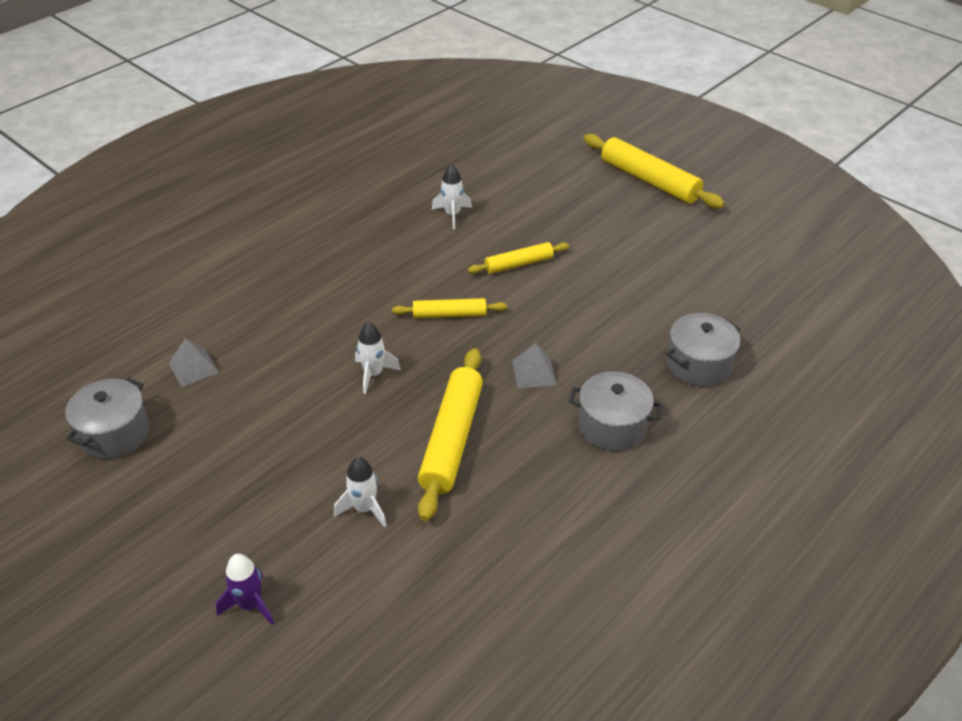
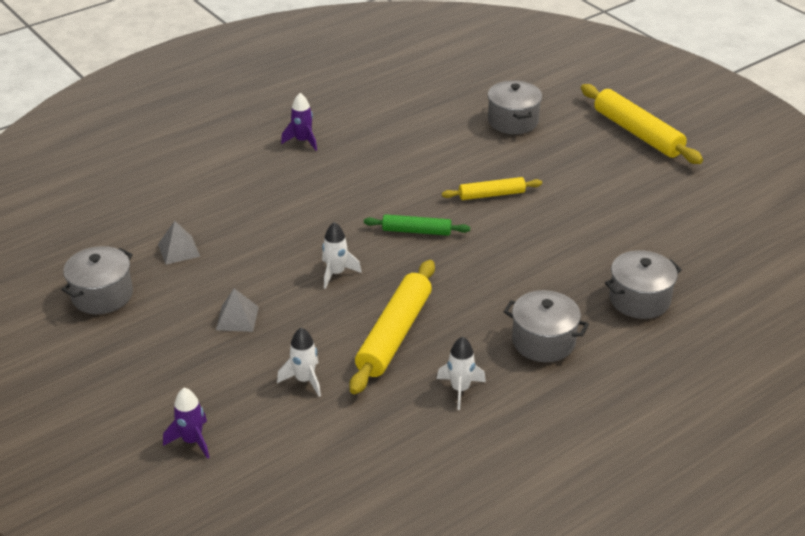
camera: 10 degrees right, 5 degrees down
(307, 225) = (303, 141): none -> purple rocket
(449, 314) = (416, 231): yellow rolling pin -> green rolling pin
(452, 215) = (439, 145): white rocket -> white rocket (460, 389)
(521, 180) = (513, 121): none -> grey pot
(534, 372) = (482, 288): grey pyramid -> grey pyramid (237, 318)

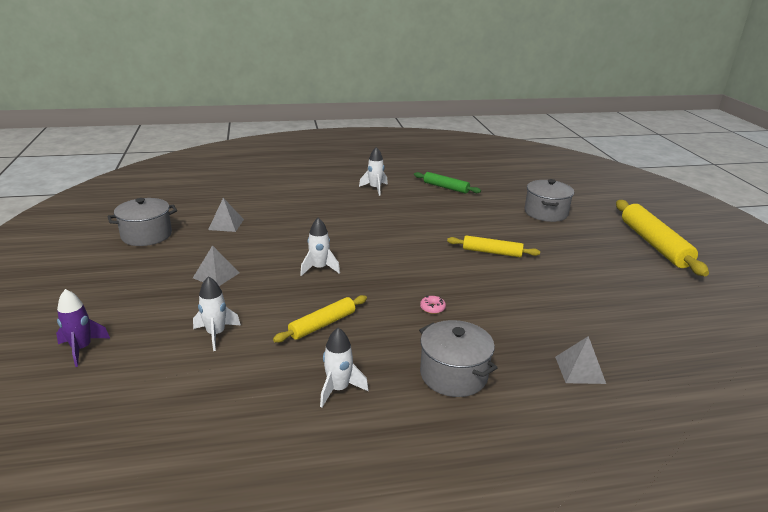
camera: 25 degrees right, 10 degrees down
(303, 141) = (375, 188): purple rocket -> white rocket
(394, 334) = (322, 324): yellow rolling pin -> yellow rolling pin, size x0.58
(416, 231) = (409, 259): green rolling pin -> green rolling pin (446, 187)
(480, 281) = (432, 308): none -> pink donut
(639, 299) = (580, 370): grey pot -> grey pyramid

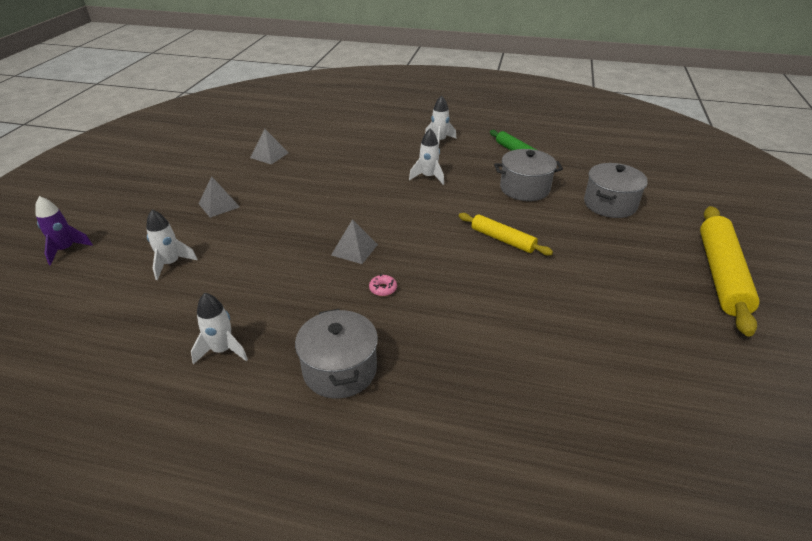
camera: 25 degrees right, 10 degrees up
(146, 235) = (197, 153): grey pot -> grey pot (524, 188)
(319, 268) = (312, 218): white rocket -> white rocket (428, 177)
(322, 324) = (265, 278): yellow rolling pin -> none
(580, 370) = (480, 408): grey pyramid -> grey pyramid (354, 249)

